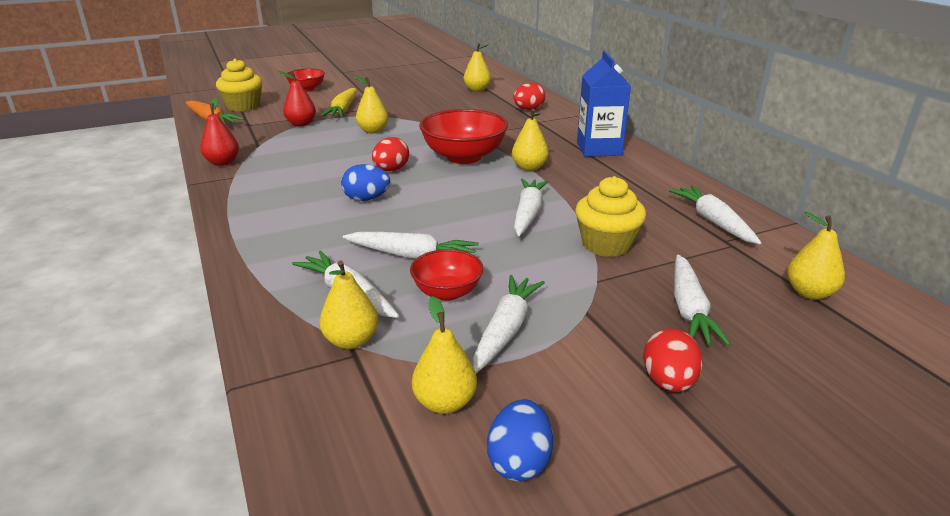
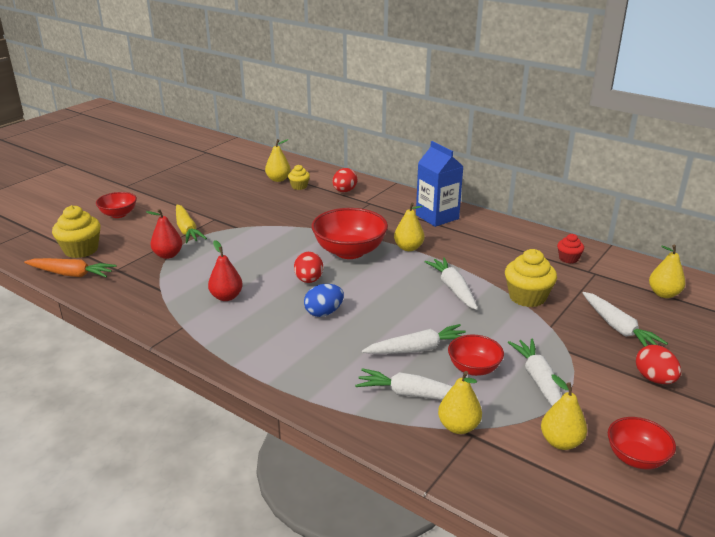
camera: 30 degrees left, 0 degrees up
(222, 162) = (151, 316): red pear -> red pear (226, 297)
(373, 131) = (243, 245): yellow pear -> none
(489, 98) = (299, 186): none -> yellow cupcake
(519, 462) = (636, 458): blue egg -> red bowl
(713, 222) = (568, 259): white carrot -> red cupcake

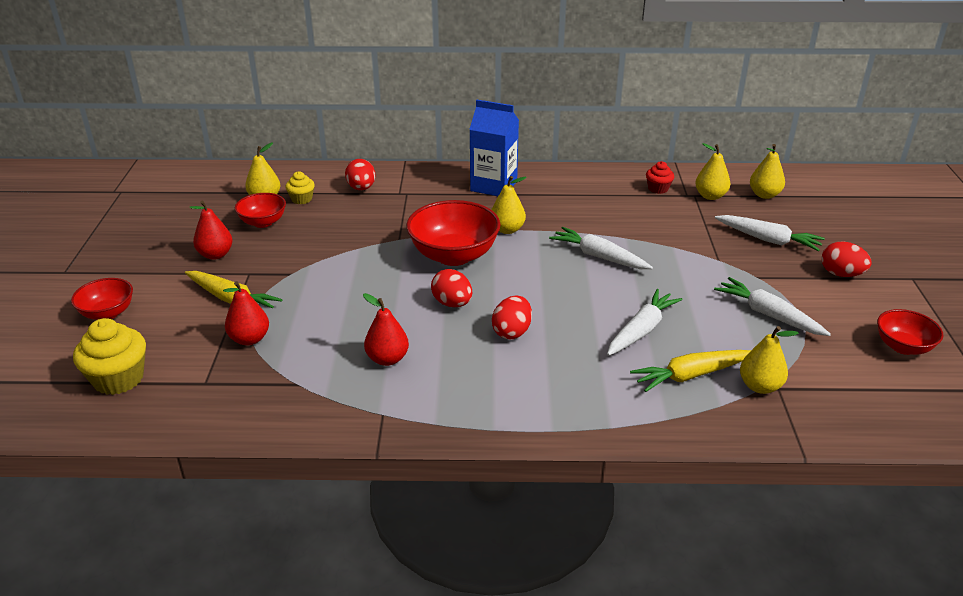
camera: 35 degrees left, 5 degrees up
(71, 274) = (150, 414): orange carrot -> none
(210, 202) = (215, 255): none -> red pear
(324, 313) = (512, 332): blue egg -> red egg
(412, 394) = (690, 375): white carrot -> yellow carrot
(474, 368) = (708, 327): red bowl -> red bowl (263, 222)
(527, 297) = (669, 239): yellow cupcake -> none
(561, 442) = (843, 360): yellow pear -> yellow pear (710, 196)

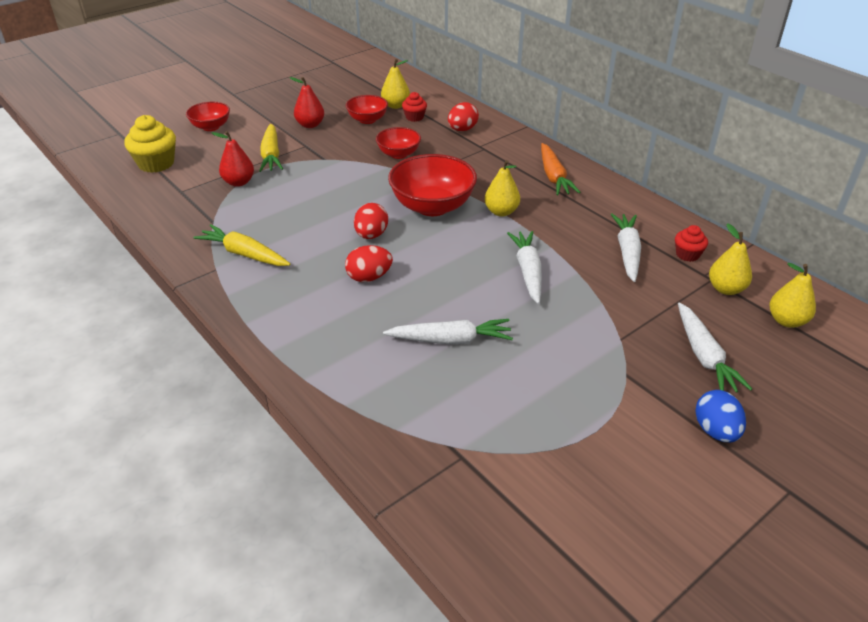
camera: 50 degrees right, 5 degrees up
(301, 199) = (414, 117): yellow cupcake -> red cupcake
(387, 359) = (276, 241): red pear -> none
(493, 186) = (554, 177): blue carton -> orange carrot
(690, 375) = (419, 394): yellow carrot -> yellow carrot (244, 254)
(760, 386) = (451, 443): yellow pear -> none
(768, 315) = (571, 406): white carrot -> white carrot (627, 252)
(841, 274) = (715, 431): red egg -> blue egg
(903, 347) = (640, 527): red bowl -> red bowl (398, 154)

